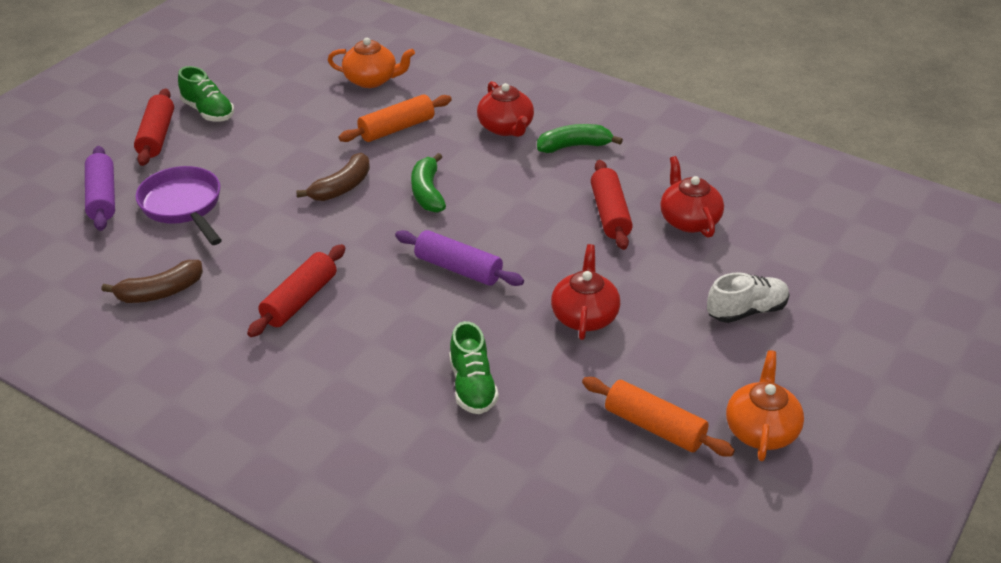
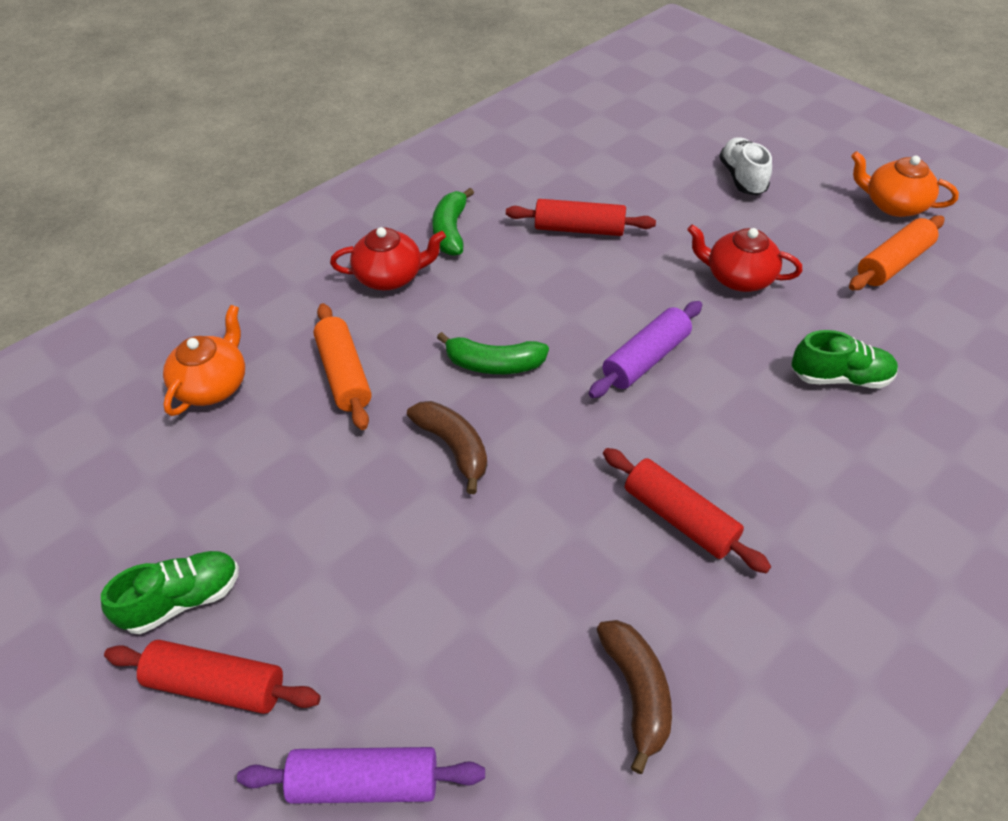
camera: 75 degrees left, 10 degrees up
(183, 206) = (433, 650): purple pan -> none
(689, 220) = (604, 182): red teapot -> none

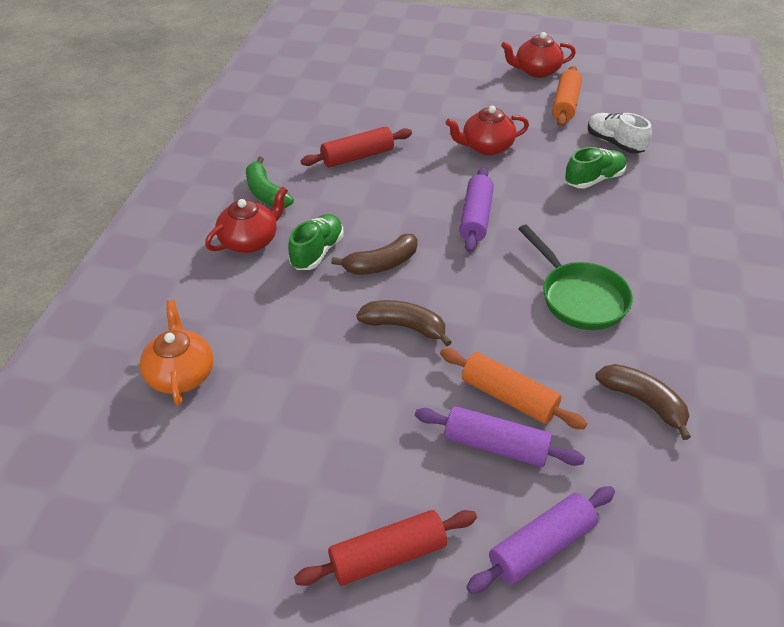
camera: 35 degrees left, 5 degrees down
(183, 599) = (307, 521): green shoe -> green shoe (317, 252)
(344, 374) = (280, 319): orange rolling pin -> orange rolling pin (508, 397)
(423, 637) = (496, 446): none -> purple rolling pin
(494, 364) = (382, 264): green banana -> brown banana
(679, 517) = (579, 297): red rolling pin -> green pan
(742, 178) = (434, 86): white shoe -> white shoe (614, 143)
(893, 205) = (536, 71): orange teapot -> red teapot

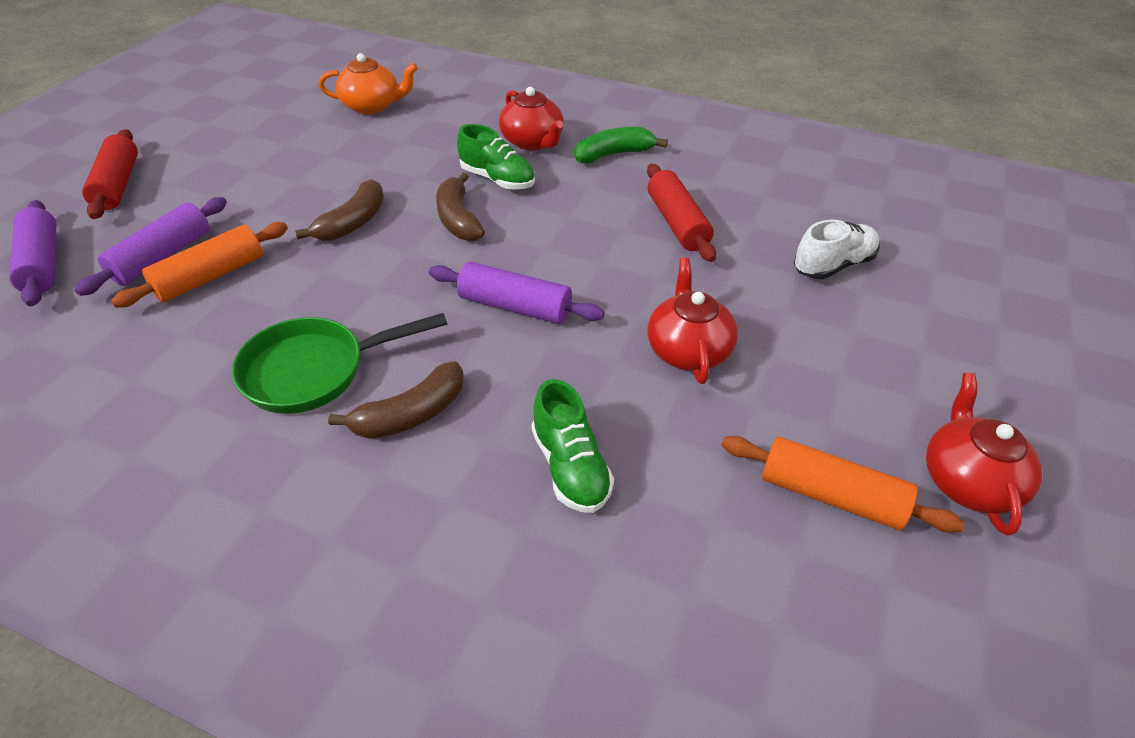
camera: 100 degrees right, 0 degrees up
(614, 143) = (681, 538): white shoe -> white shoe (833, 265)
(643, 402) = (118, 382): brown banana -> brown banana (411, 414)

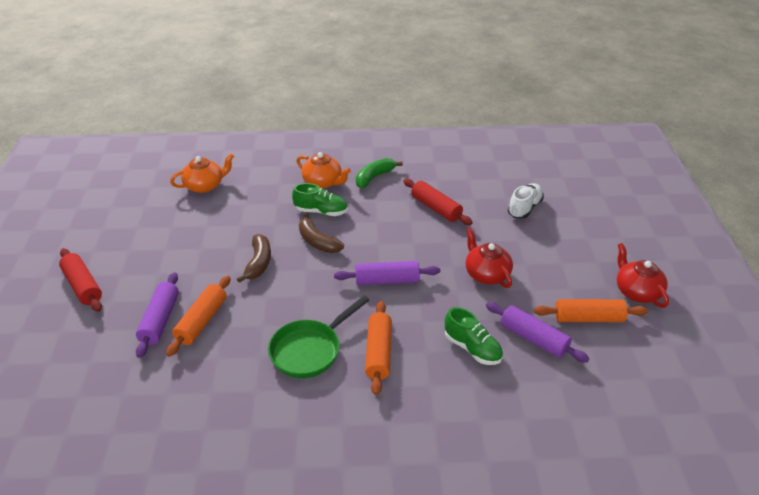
camera: 25 degrees left, 5 degrees down
(42, 263) = (84, 349): purple rolling pin -> purple rolling pin (533, 339)
(411, 414) = (378, 352): brown banana -> orange rolling pin
(533, 142) = (323, 182): red teapot -> orange teapot

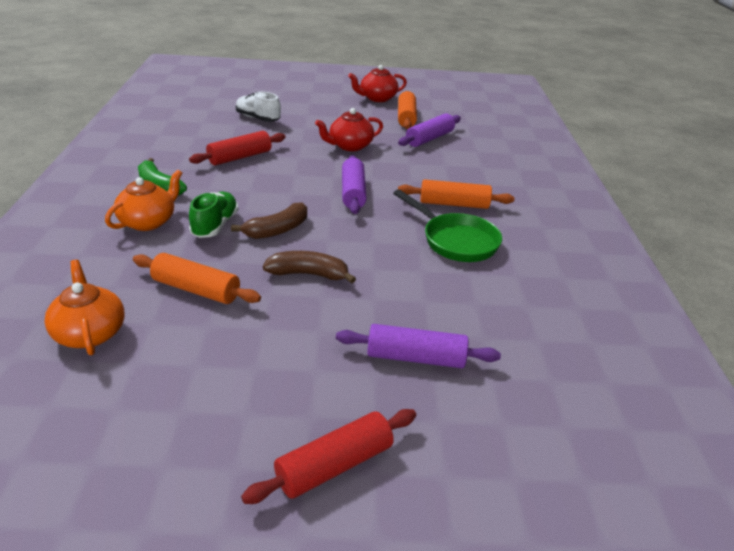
camera: 90 degrees left, 5 degrees down
(202, 321) = (416, 318): orange rolling pin -> orange rolling pin (196, 289)
(472, 348) = (443, 162): green shoe -> none

